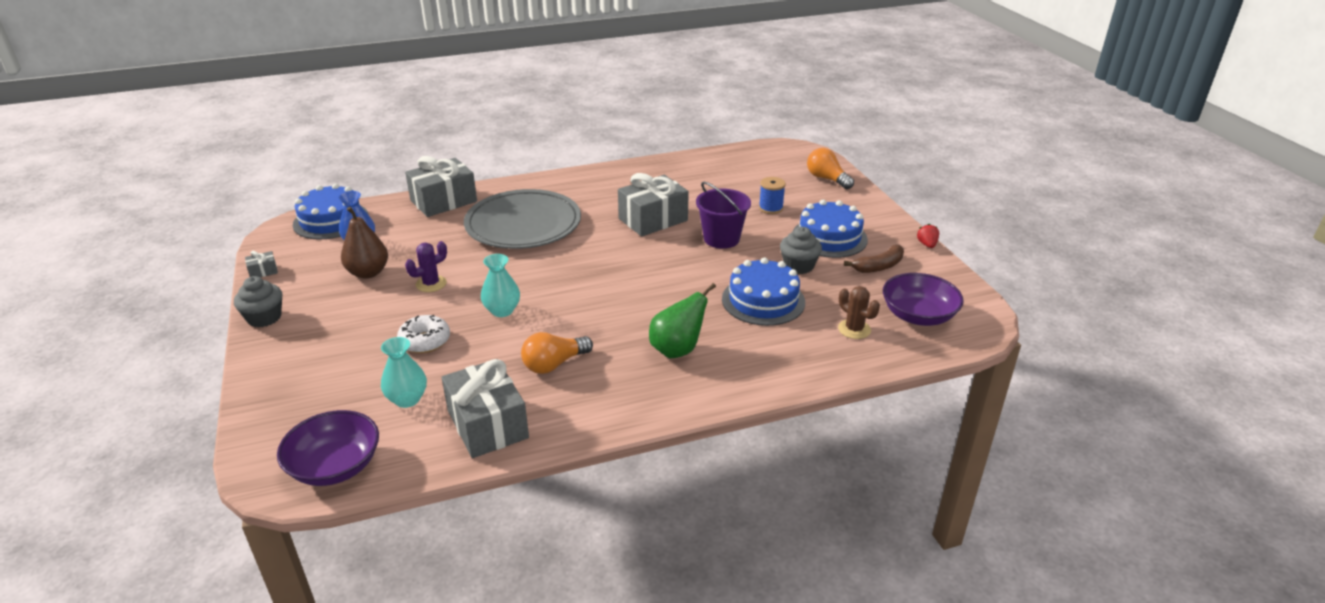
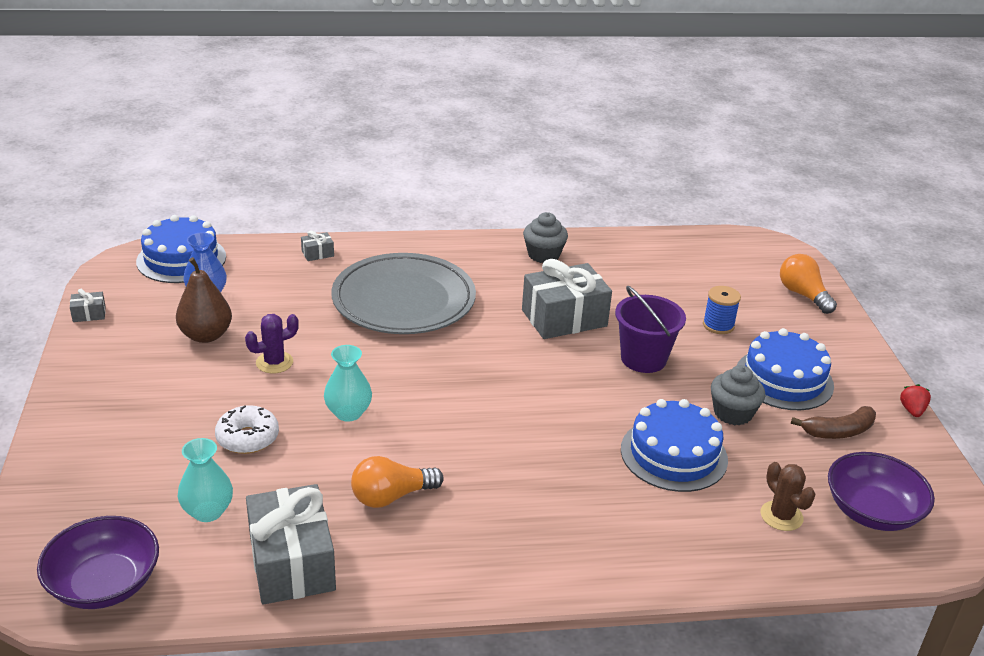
camera: 10 degrees right, 0 degrees up
(264, 318) = (75, 375): grey cupcake -> grey cupcake (543, 255)
(443, 201) = (317, 253): grey gift -> grey gift, size x0.42
(677, 350) = (547, 504): green pear -> none

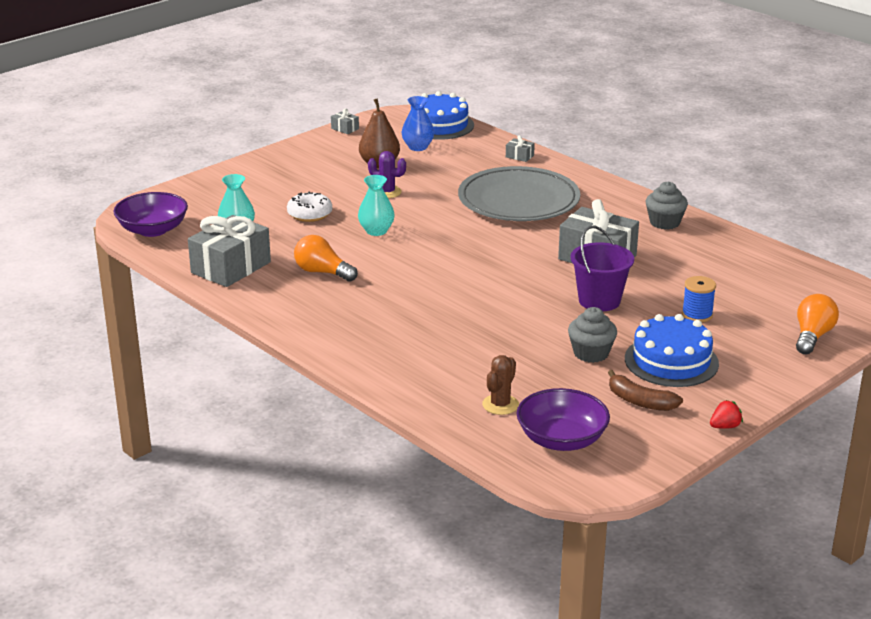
camera: 55 degrees right, 5 degrees down
(674, 454) = (506, 346): blue cake -> none

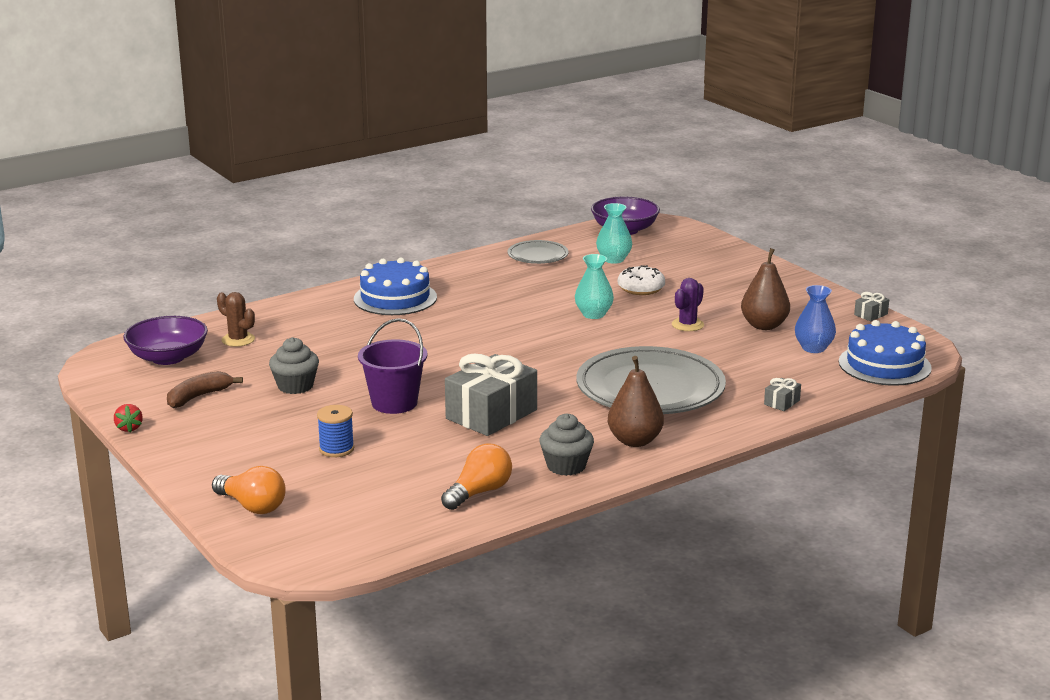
camera: 100 degrees right, 5 degrees down
(231, 267) = (538, 255): grey gift -> grey plate
(322, 272) = (513, 288): orange light bulb -> orange light bulb (479, 492)
(610, 202) = (634, 441): none -> brown pear
(671, 361) = (256, 421): blue cake -> blue cake (395, 298)

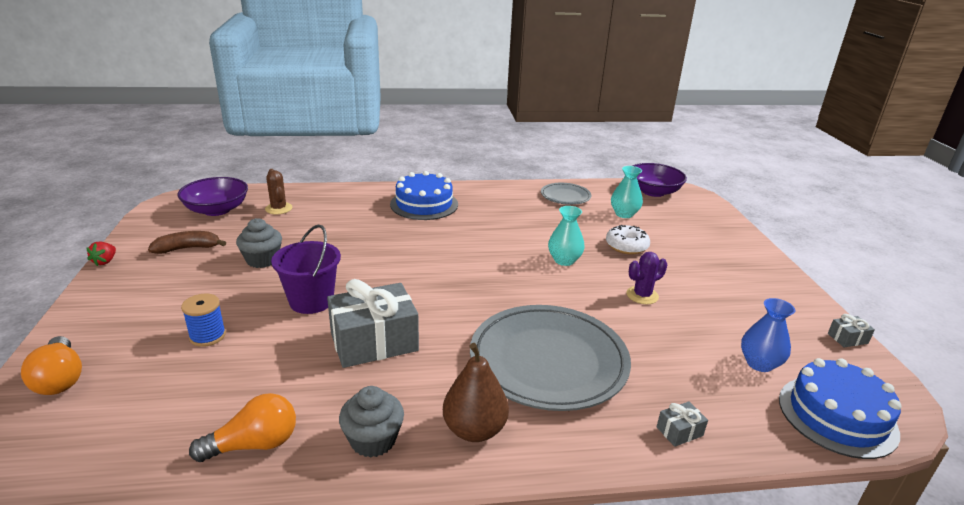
camera: 25 degrees right, 5 degrees up
(764, 325) = (719, 318): brown pear -> none

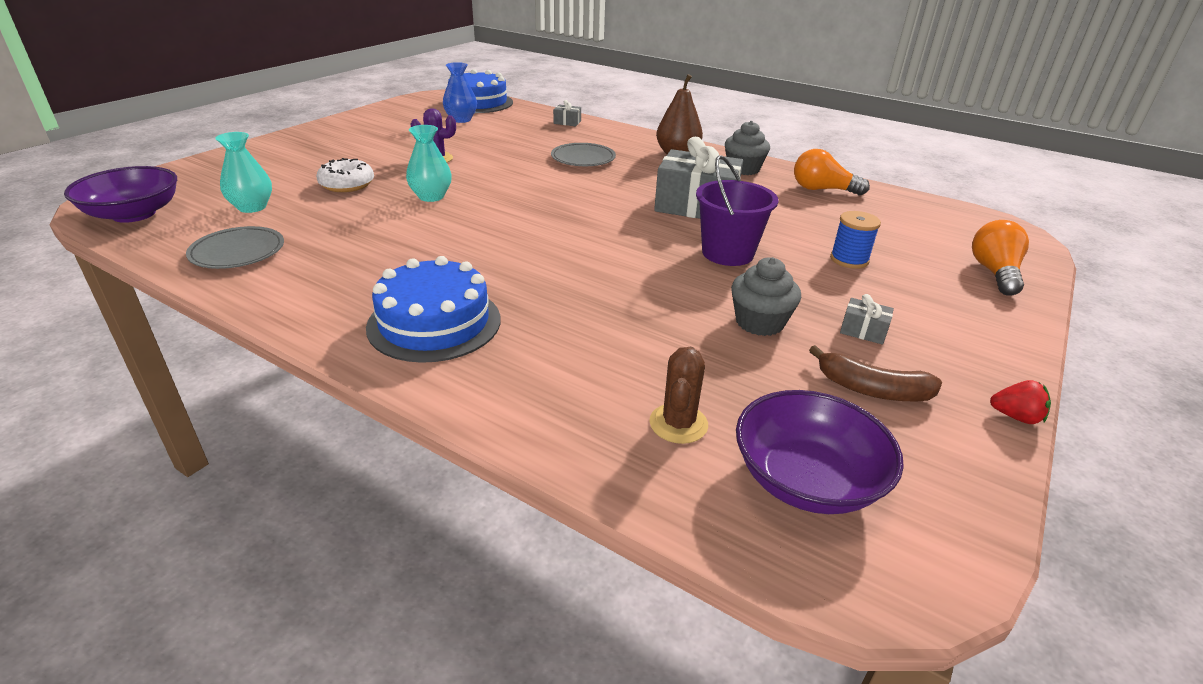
camera: 140 degrees left, 5 degrees up
(105, 261) = (1015, 417): red strawberry -> red strawberry turned 60 degrees clockwise
(548, 361) = (583, 158): grey plate -> grey plate, size x0.49
(847, 338) = (382, 108): grey gift -> grey gift (863, 331)

